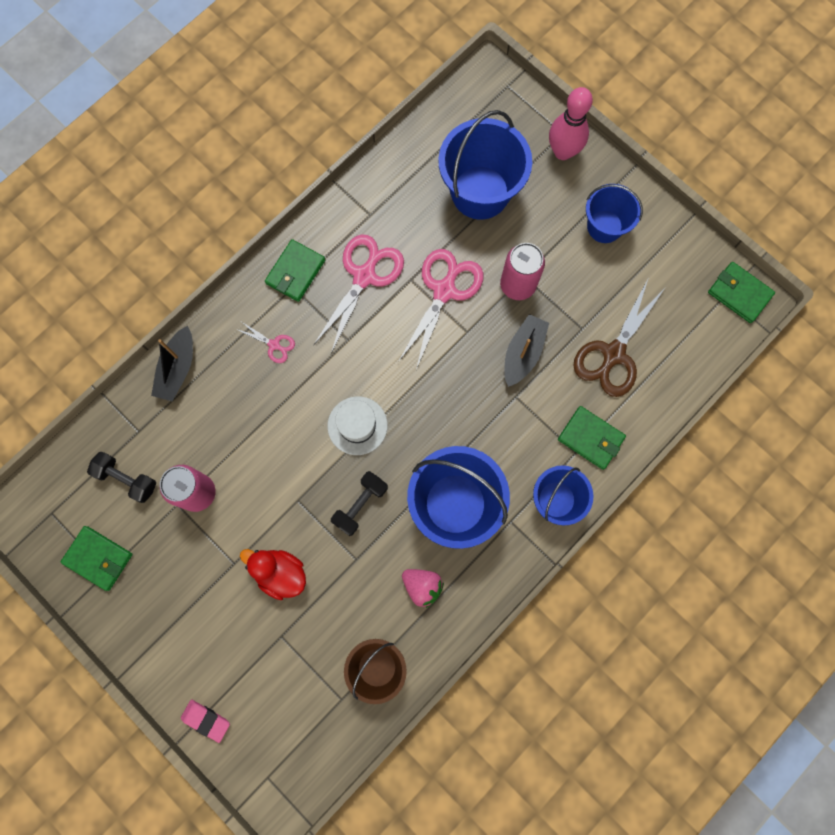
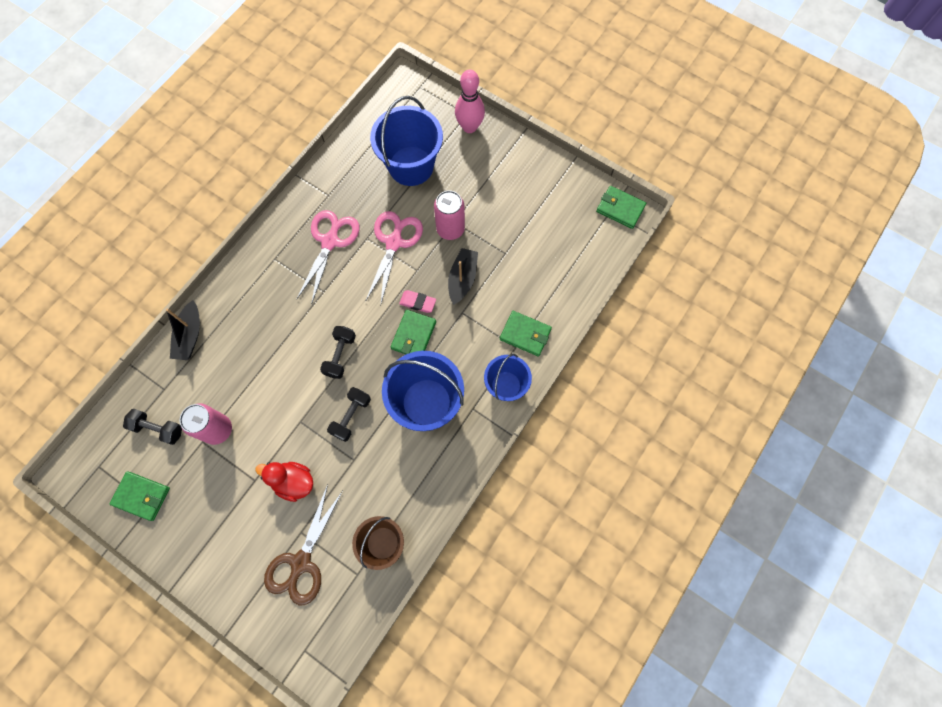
camera: 10 degrees left, 5 degrees down
(206, 720) = (247, 612): pink eraser -> pink eraser (418, 302)
(274, 345) = (265, 304): pink scissors -> none
(295, 272) = (275, 247): green wallet -> green wallet (413, 335)
(357, 425) = (340, 355): white hat -> black dumbbell
(422, 586) = (410, 472): pink strawberry -> none
(604, 226) = (510, 176): blue bucket -> none
(613, 354) = (532, 268): brown scissors -> brown scissors (301, 562)

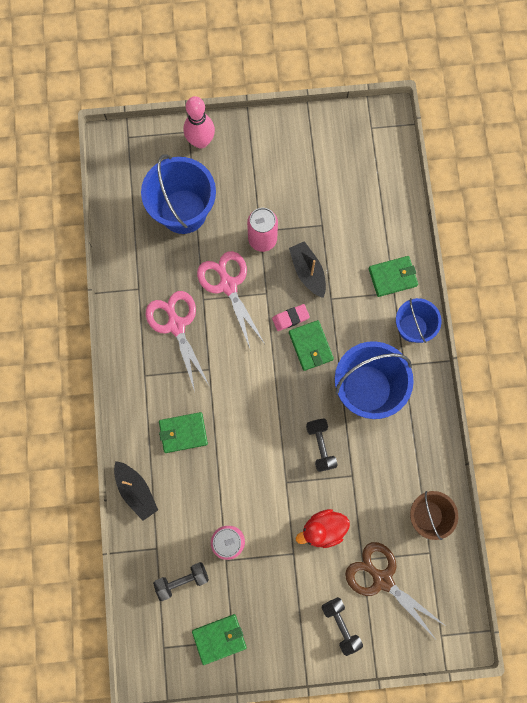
camera: 40 degrees left, 5 degrees up
(301, 562) = (382, 579): brown scissors -> brown scissors turned 150 degrees clockwise
(340, 355) = (269, 407): black dumbbell -> black dumbbell (340, 624)
(620, 208) = (377, 120): green wallet -> green wallet (183, 433)

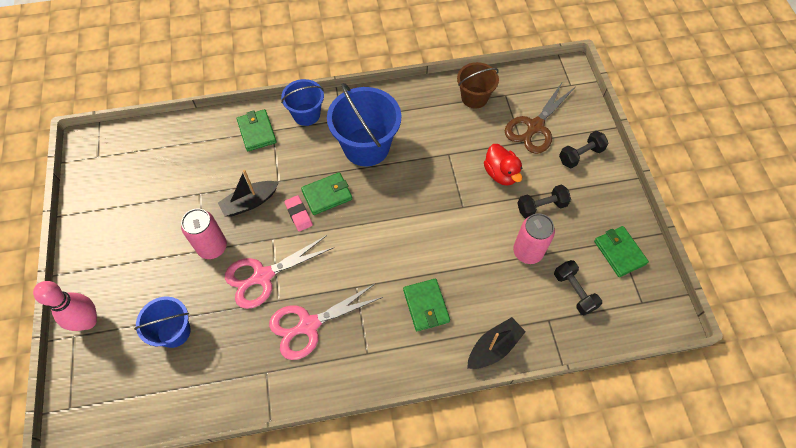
camera: 95 degrees left, 15 degrees down
(183, 211) = (174, 331): blue bucket -> blue bucket, size x0.61
(320, 446) = (424, 180): black dumbbell -> black dumbbell (541, 207)

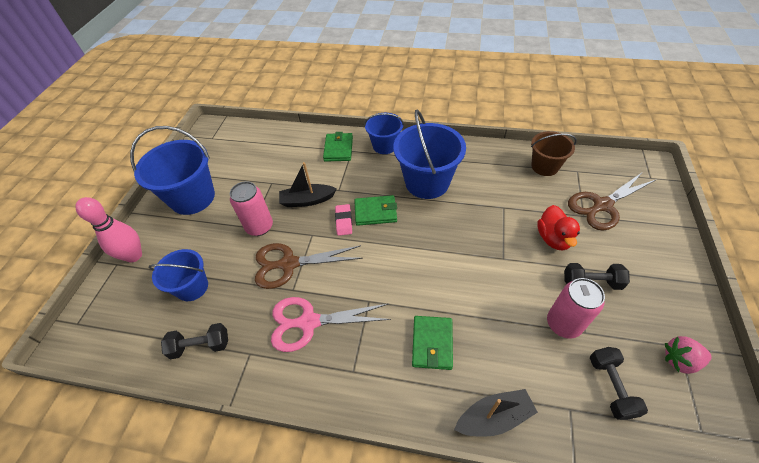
camera: 25 degrees right, 10 degrees down
(117, 237) = (192, 198): none -> blue bucket
(263, 276) = (289, 264): pink scissors -> brown scissors
(580, 155) = (649, 244): black dumbbell -> black dumbbell (200, 346)
(619, 252) = (679, 360): green wallet -> pink strawberry

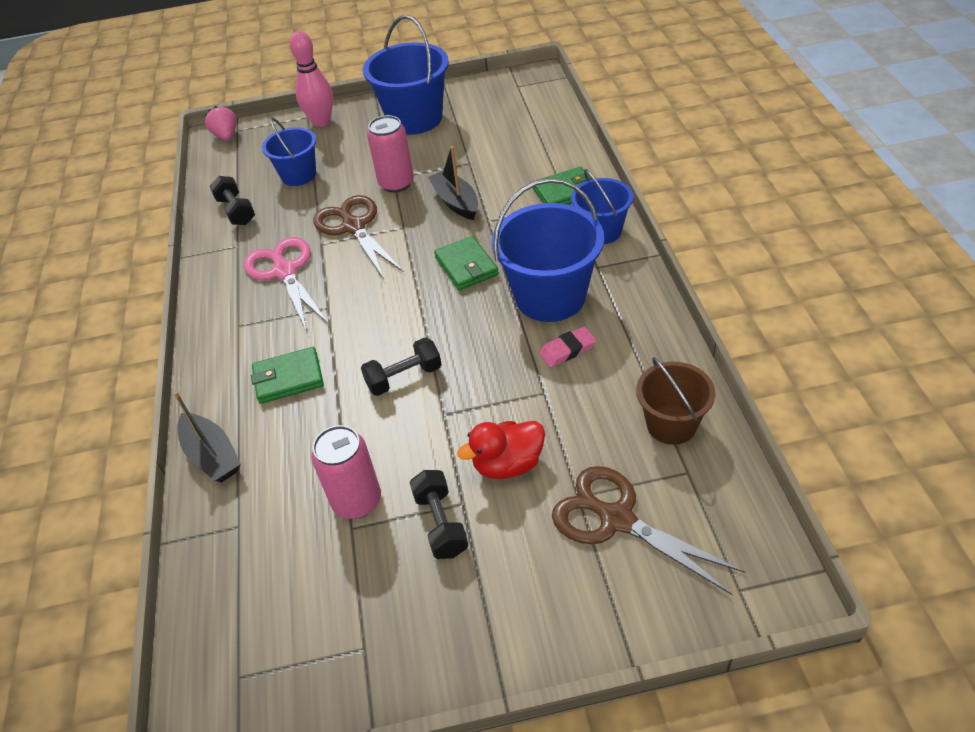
camera: 70 degrees right, 5 degrees down
(344, 221) = (437, 244): pink eraser -> pink eraser (567, 350)
(611, 387) = (277, 566): black dumbbell -> black dumbbell (404, 377)
(679, 360) = (340, 648): pink strawberry -> pink strawberry (226, 136)

